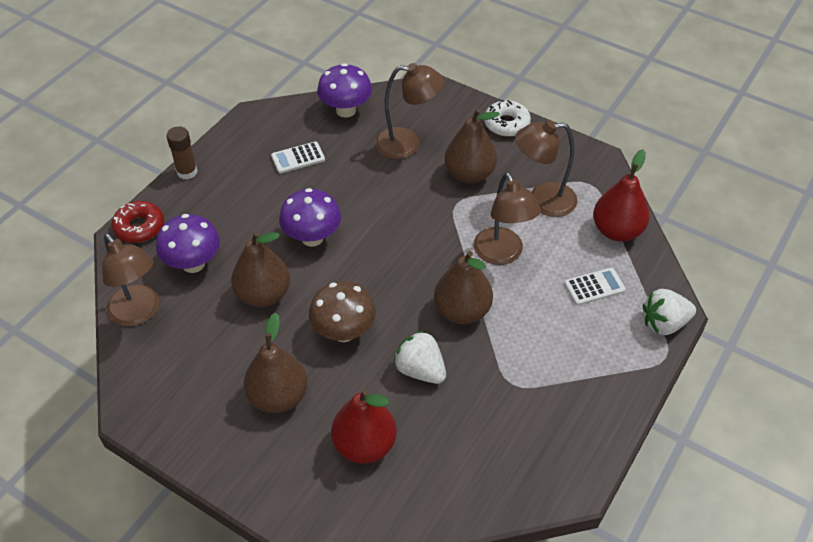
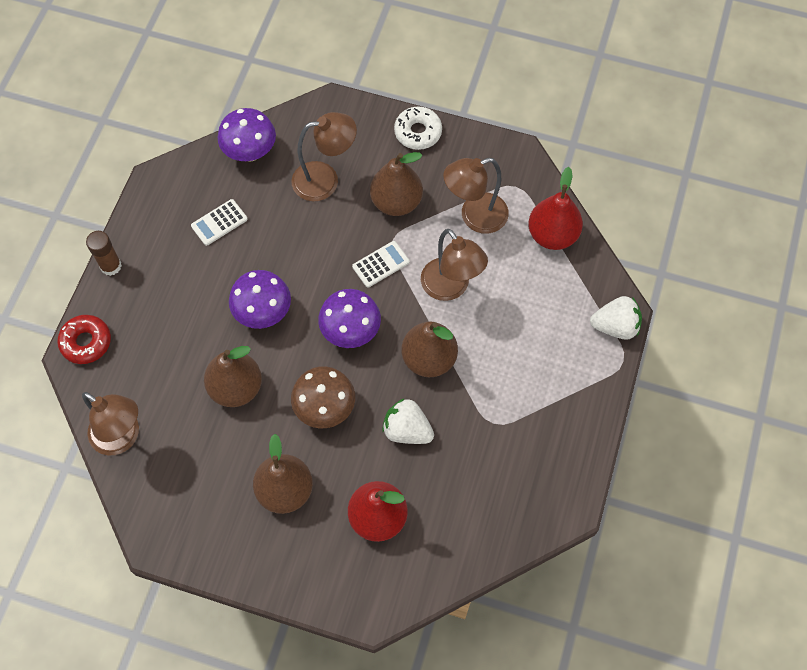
camera: 15 degrees left, 15 degrees up
(193, 263) = (155, 370): purple mushroom -> purple mushroom (350, 331)
(594, 287) = (544, 302): white calculator -> white calculator (381, 264)
(664, 323) = (615, 326): white strawberry -> white strawberry turned 150 degrees counterclockwise

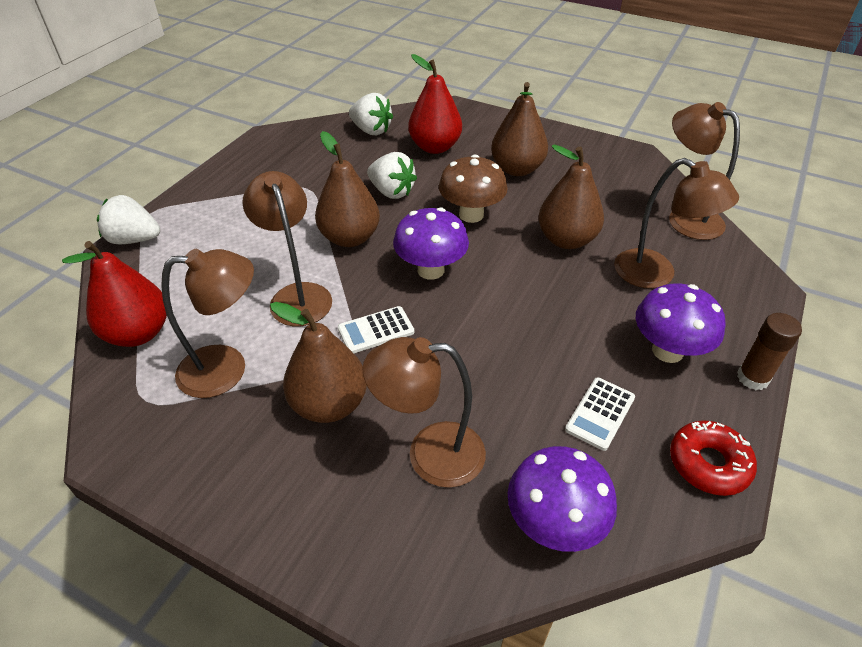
camera: 170 degrees left, 20 degrees down
(86, 342) = (756, 299): red donut -> red donut (708, 463)
(162, 356) = (656, 274): none -> brown lamp
(219, 222) = (600, 413): white calculator -> white calculator turned 150 degrees clockwise
(263, 313) = (535, 300): purple mushroom -> purple mushroom (667, 351)
(418, 132) = (252, 514): white donut -> none
(457, 539) = (371, 130): none -> white strawberry

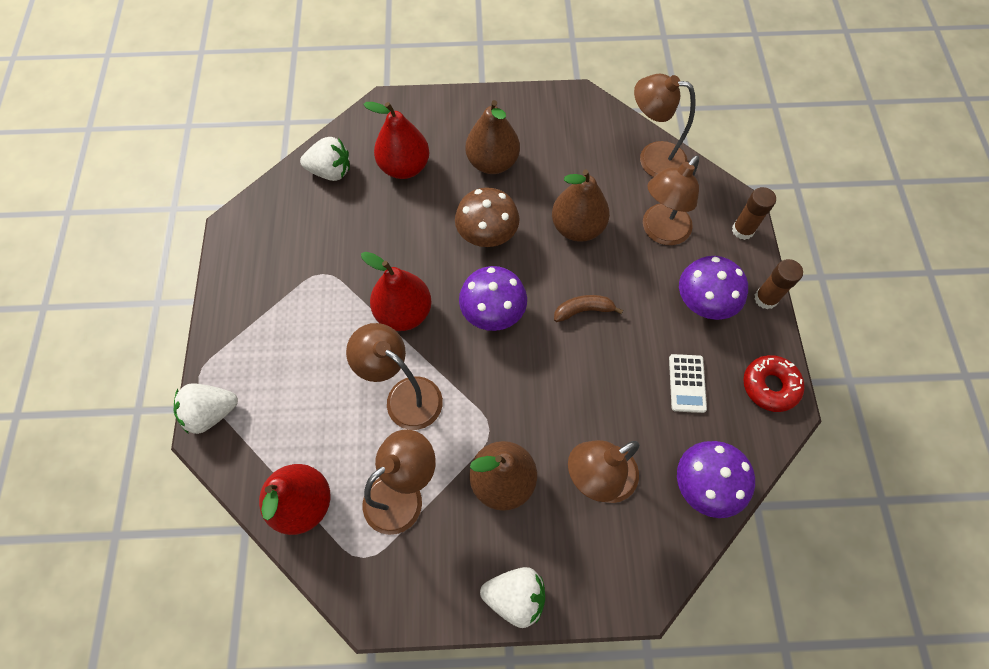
camera: 30 degrees left, 20 degrees up
(350, 238) = (404, 312): brown pear -> red pear
(376, 330) = (490, 396): white calculator -> none
(392, 192) = (403, 242): white strawberry -> white strawberry (515, 596)
(525, 303) = (583, 310): none -> brown banana
(656, 274) = (660, 232): brown lamp -> brown lamp turned 120 degrees clockwise
(758, 308) = (742, 230): none -> brown glue stick

